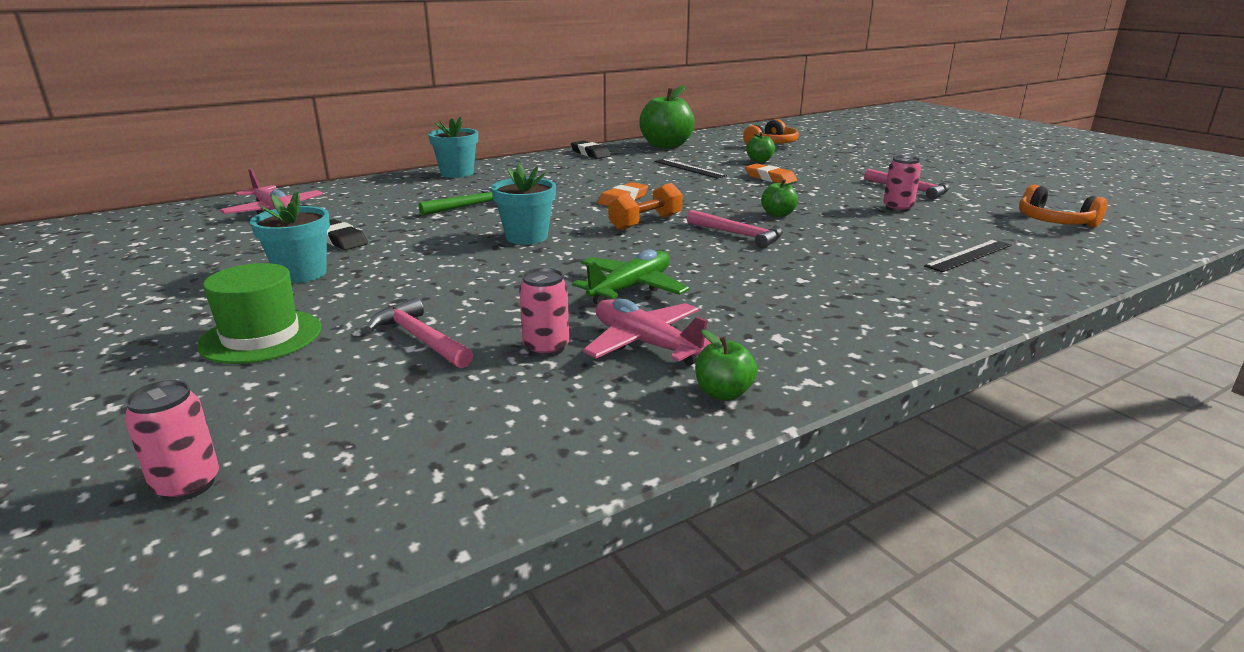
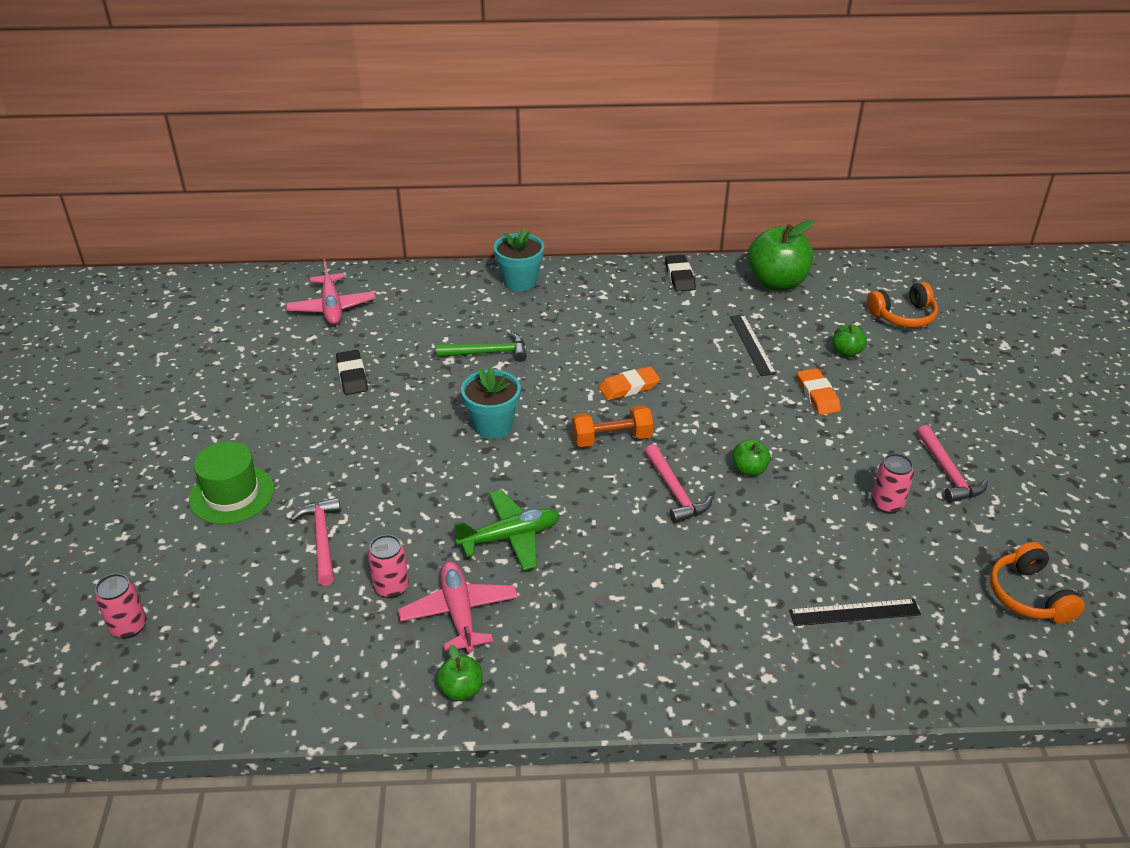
camera: 30 degrees right, 15 degrees up
(301, 274) = (298, 419): turquoise flower pot -> none

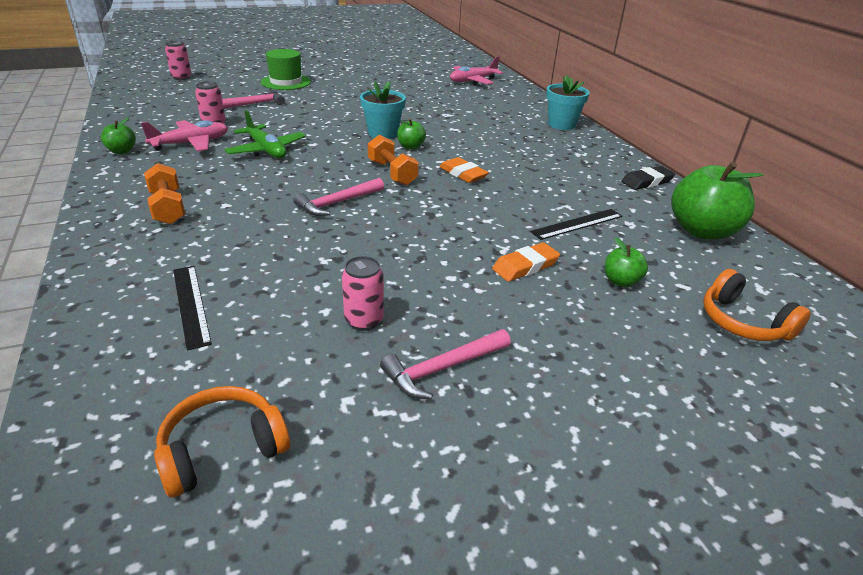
camera: 70 degrees right, 5 degrees down
(352, 376) = (408, 93): black eraser -> none
(488, 353) = (464, 124): green hammer -> none
(654, 633) = (168, 208): none -> orange dumbbell
(749, 470) = (382, 235): green apple -> green apple (410, 147)

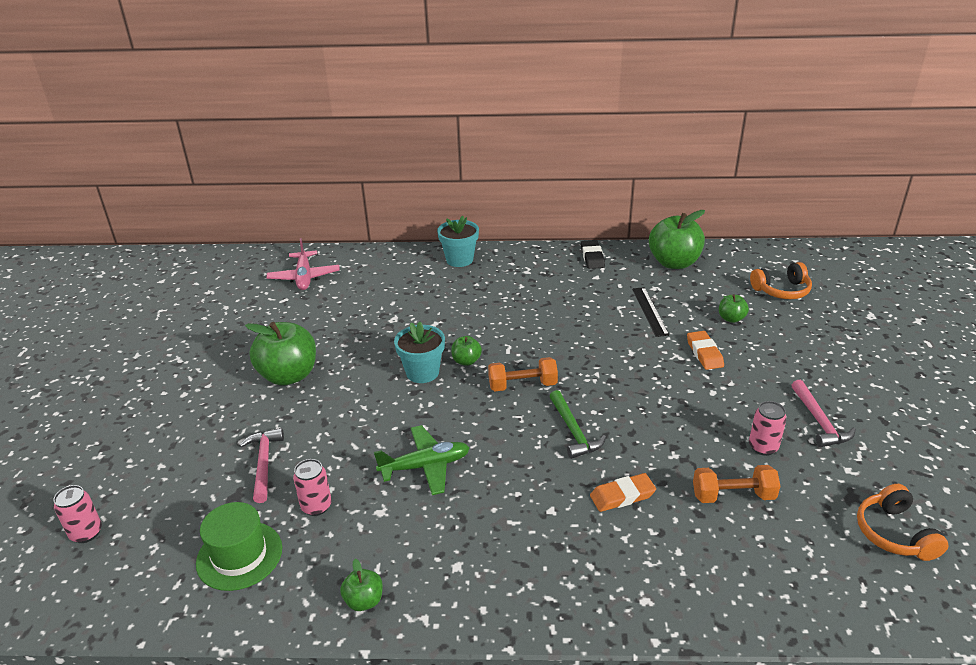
camera: 65 degrees left, 0 degrees up
(168, 208) = (544, 556): orange dumbbell -> orange dumbbell (733, 496)
(191, 143) = (372, 531): pink plane -> none
(191, 305) = (729, 543): black ruler -> none
(286, 82) = (195, 423): green hat -> green hat (239, 555)
(337, 203) = (573, 431): pink hammer -> green hammer
(350, 95) = (288, 375): none -> green apple
(463, 174) = (541, 343): orange eraser -> orange eraser (622, 496)

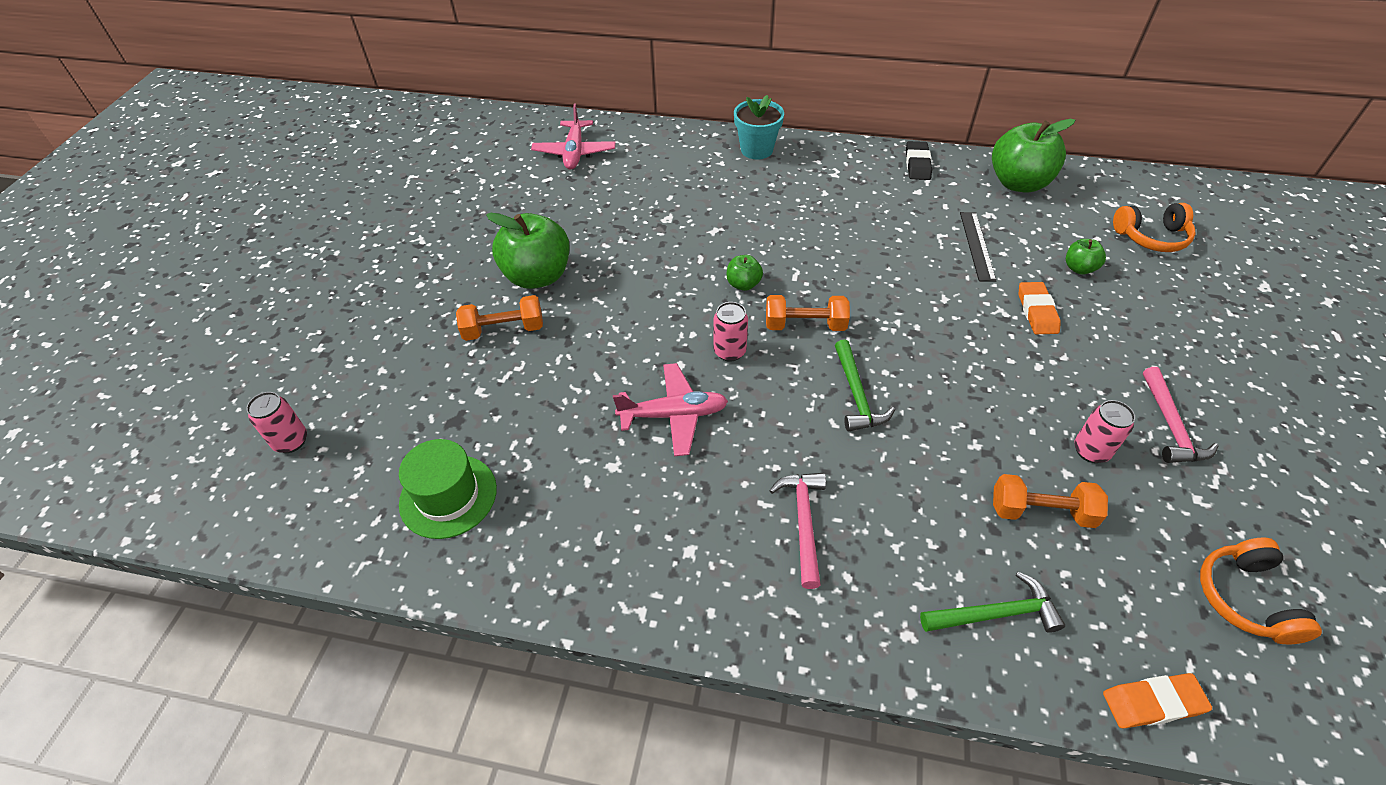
camera: 10 degrees right, 15 degrees up
(264, 463) = (493, 384): pink hammer -> pink hammer (803, 522)
(266, 420) = (504, 330): none -> orange dumbbell
(316, 506) = (542, 447): pink can -> pink can (729, 351)
(364, 601) = (576, 577): green apple -> none
(422, 372) = (690, 292): turquoise flower pot -> none
(425, 466) = (673, 415): green plane -> pink plane
(622, 496) = (902, 490): orange eraser -> orange eraser (1152, 702)
(711, 574) = (995, 614): none -> green hammer

